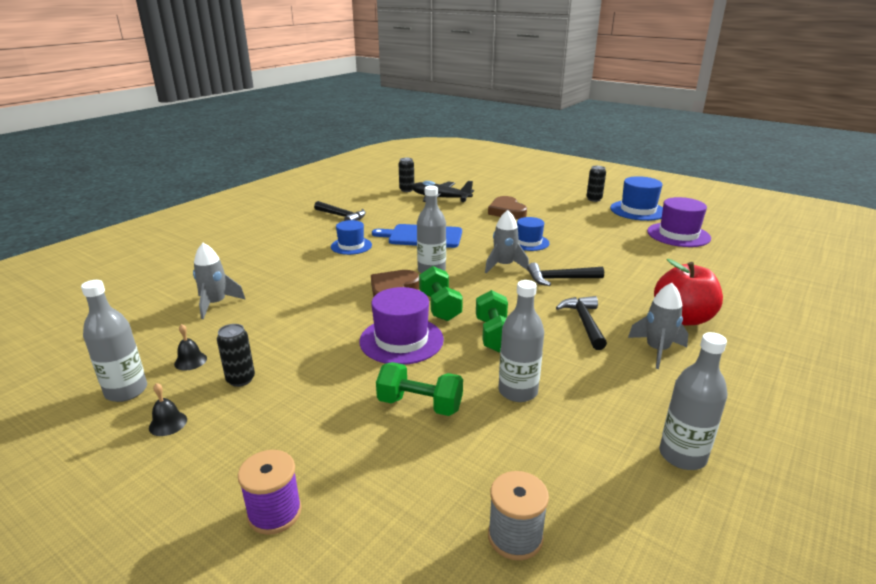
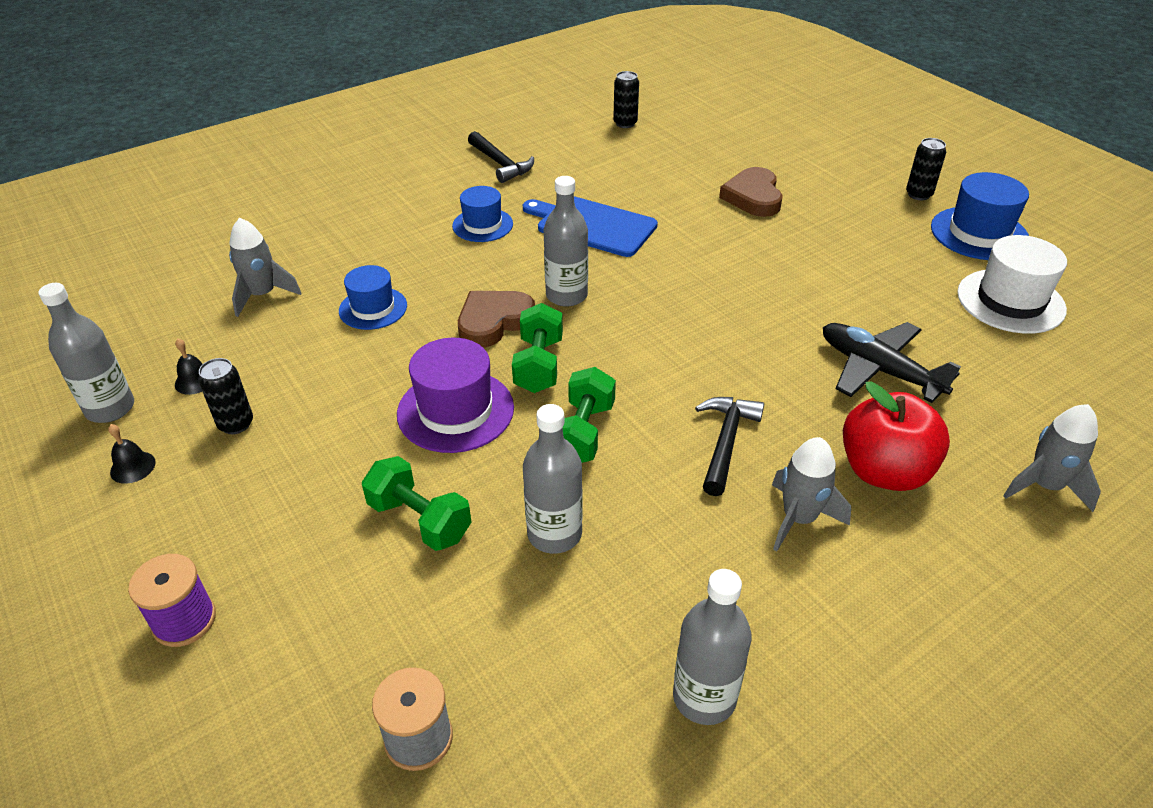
camera: 20 degrees right, 15 degrees up
(440, 198) = (666, 150): black plane -> black plane (878, 370)
(504, 266) = (677, 308): grey rocket -> grey rocket (1045, 486)
(528, 242) = (746, 268): blue hat -> blue hat (373, 308)
(560, 279) = (745, 352): black hammer -> none
(678, 235) = (1010, 301): purple hat -> white hat

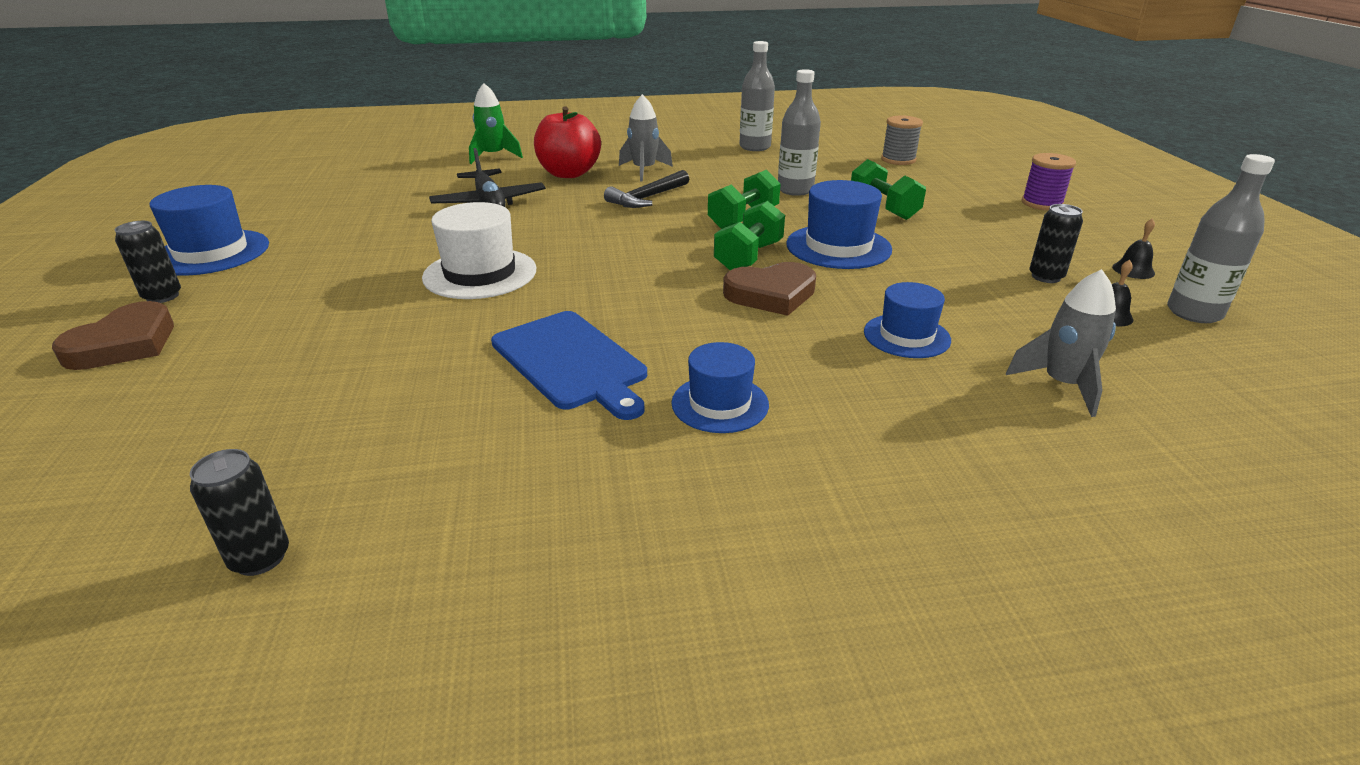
camera: 155 degrees left, 10 degrees down
(455, 410) = (838, 247): purple hat -> blue hat
(500, 164) = (608, 523): black hammer -> none
(566, 295) = (677, 298): grey bottle -> none
(753, 197) = (329, 343): brown heart -> brown heart (124, 344)
(1010, 301) = (315, 212): white hat -> white hat (480, 273)
(1045, 486) = (493, 156): grey rocket -> green rocket

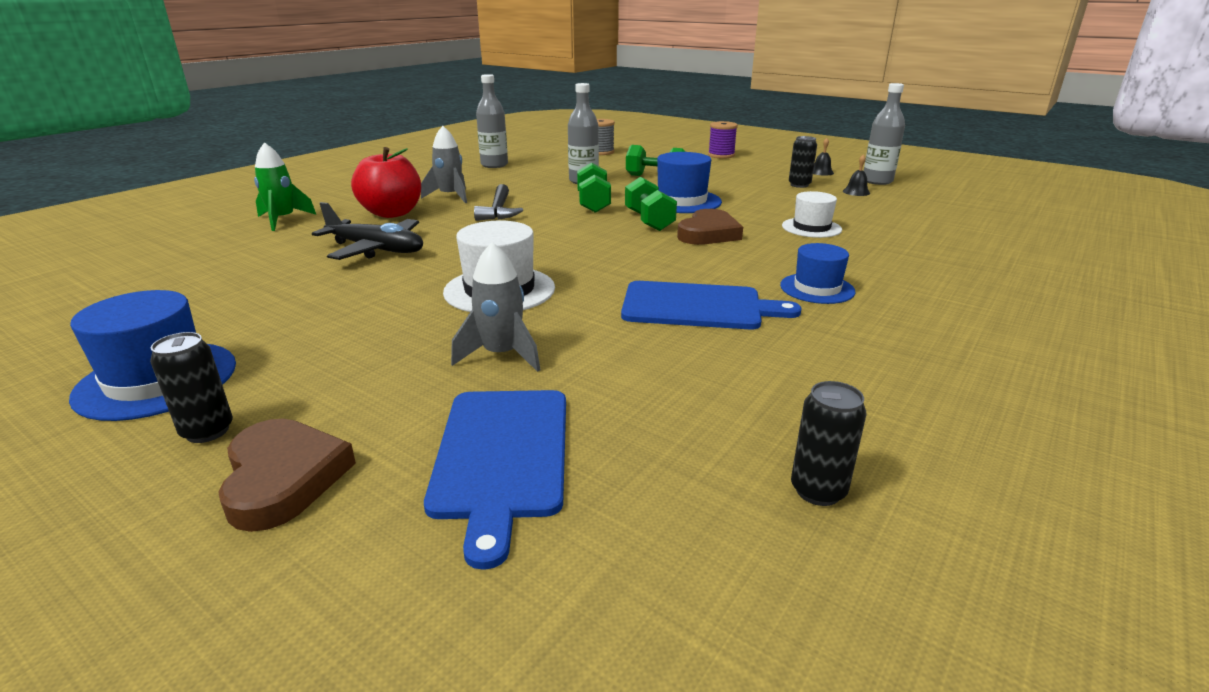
camera: 45 degrees left, 5 degrees down
(206, 397) = (502, 456): none -> blue cutting board
(906, 336) = (811, 228): blue hat -> white hat
(1062, 385) = (905, 223): grey rocket -> grey rocket (501, 355)

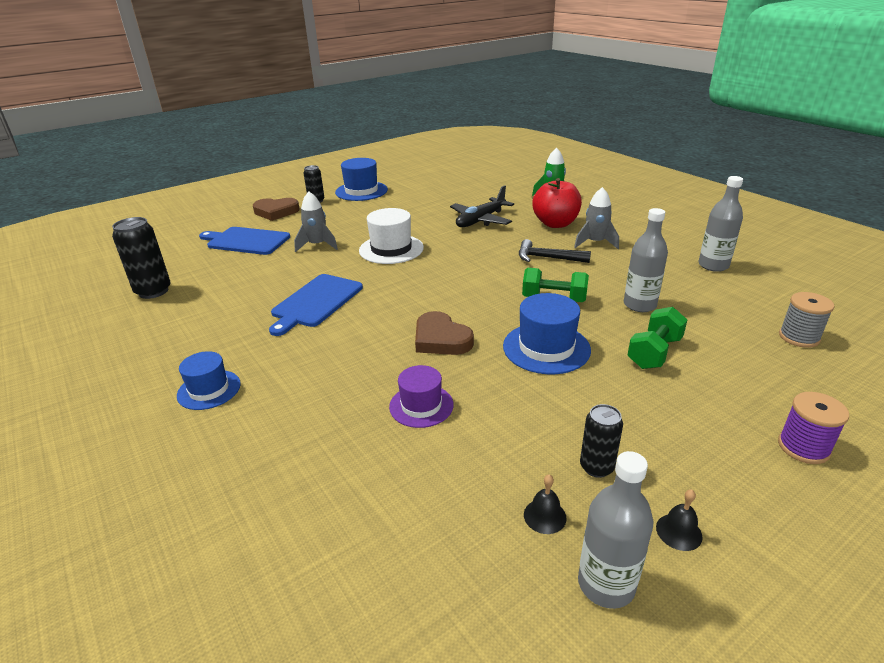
camera: 110 degrees right, 5 degrees up
(649, 221) = (490, 317): green dumbbell -> none
(811, 228) = (421, 405): white hat -> purple hat
(817, 288) = (297, 355): blue hat -> blue hat (209, 390)
(818, 491) = (153, 291): black can -> black can, size x1.62

